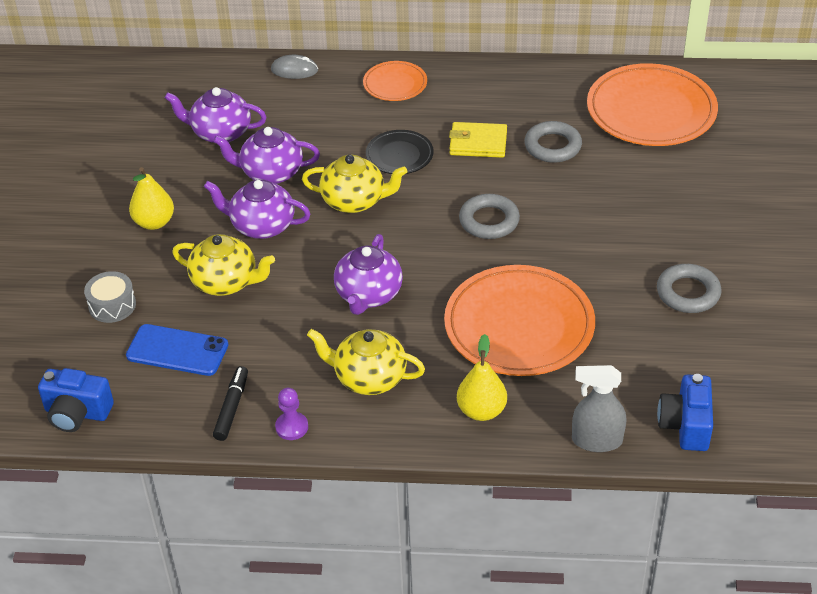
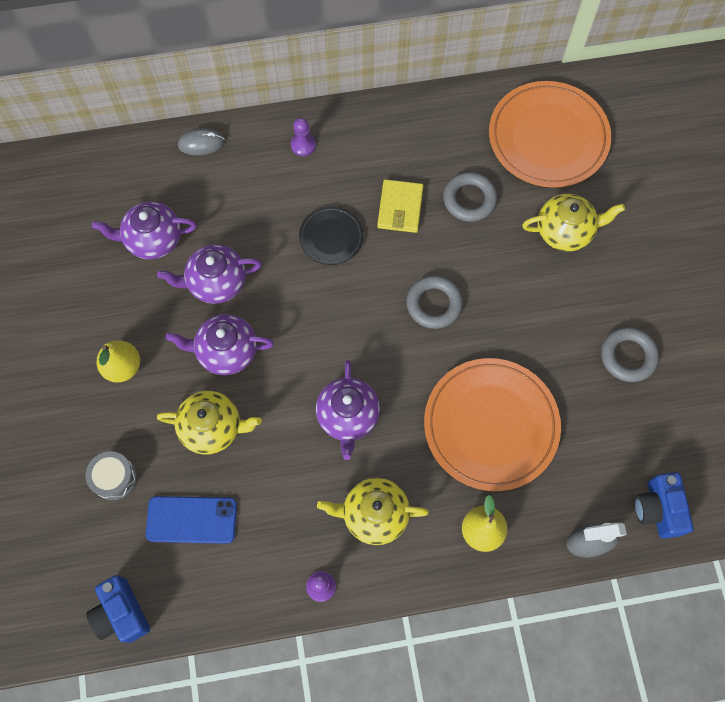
camera: 15 degrees left, 25 degrees up
(77, 413) = (121, 613): blue camera -> blue camera turned 60 degrees clockwise
(231, 408) = (261, 576): black marker -> none
(354, 201) = (304, 303): yellow teapot -> yellow teapot (565, 231)
(395, 84) = (303, 145): orange plate -> purple pawn
(478, 143) = (400, 208): yellow wallet -> yellow wallet turned 75 degrees counterclockwise

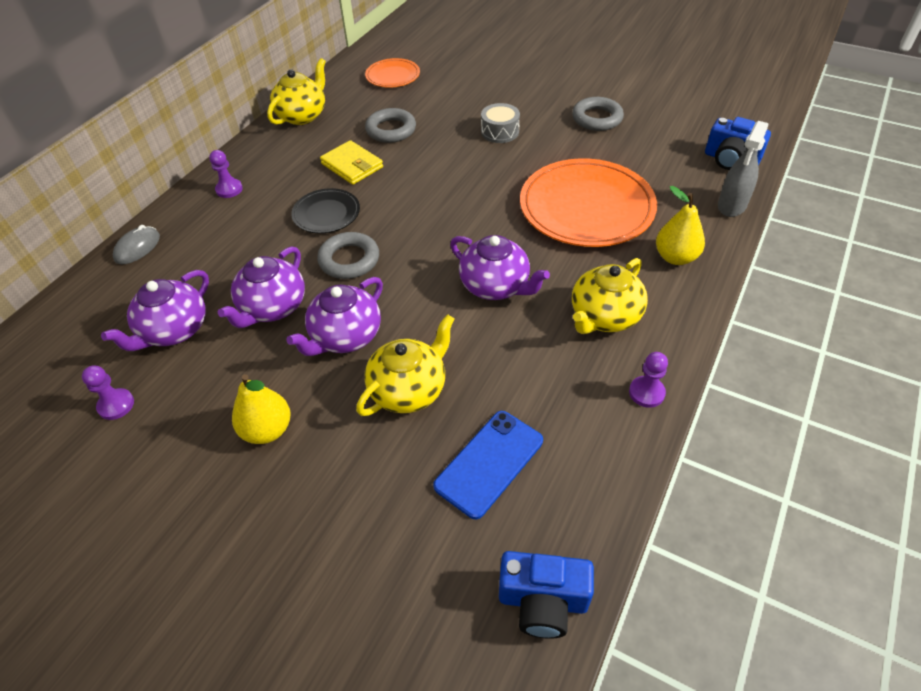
camera: 50 degrees left, 20 degrees down
(78, 263) = (116, 405): none -> purple pawn
(114, 478) = (377, 511): grey drum -> grey drum (500, 132)
(434, 304) = (452, 187): grey ring -> grey ring (349, 260)
(548, 138) = (393, 76): orange plate -> orange plate, size x0.51
(565, 231) = (470, 101): yellow teapot -> yellow teapot (302, 115)

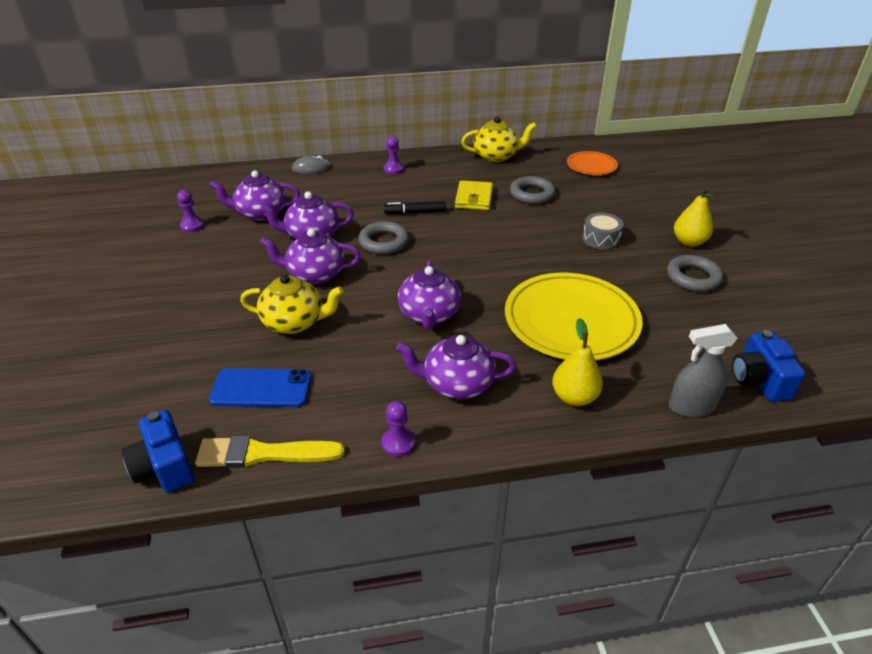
camera: 50 degrees right, 10 degrees down
(267, 430) = (216, 284): yellow pear -> yellow pear (689, 242)
(326, 214) = (415, 212): black plate -> black marker
(586, 207) = (571, 321): orange plate -> yellow plate
(586, 502) = (263, 454): none -> yellow brush
(604, 317) = (457, 384): yellow teapot -> purple teapot

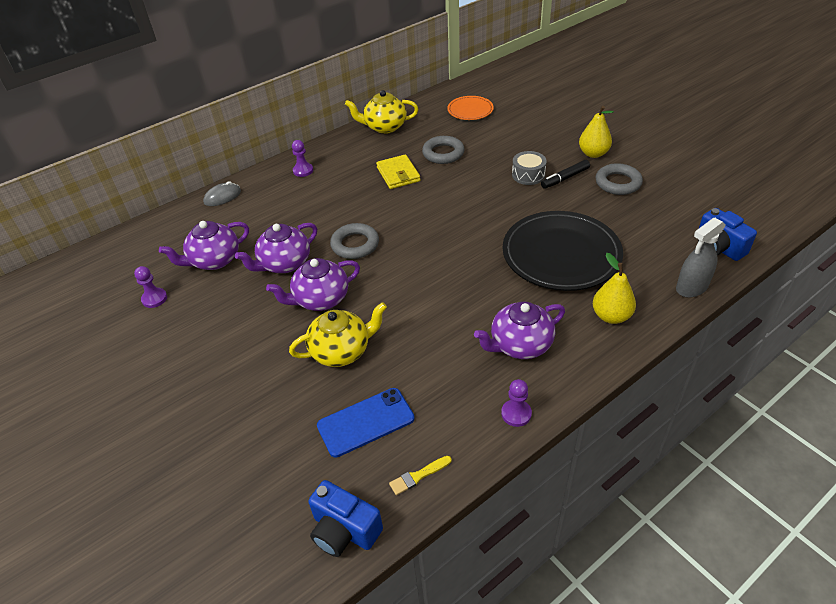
camera: 25 degrees left, 5 degrees up
(263, 454) = (418, 476): yellow brush -> yellow brush, size x0.50
(415, 212) = (359, 206): black marker -> black marker (565, 178)
(429, 315) = (450, 295): purple teapot -> none
(496, 156) = (384, 127): yellow teapot -> yellow teapot turned 150 degrees counterclockwise
(571, 321) = (561, 254): yellow plate -> black plate

